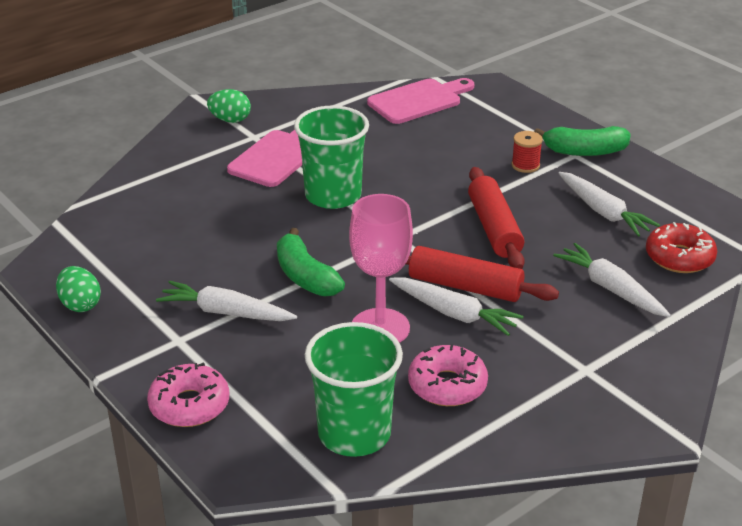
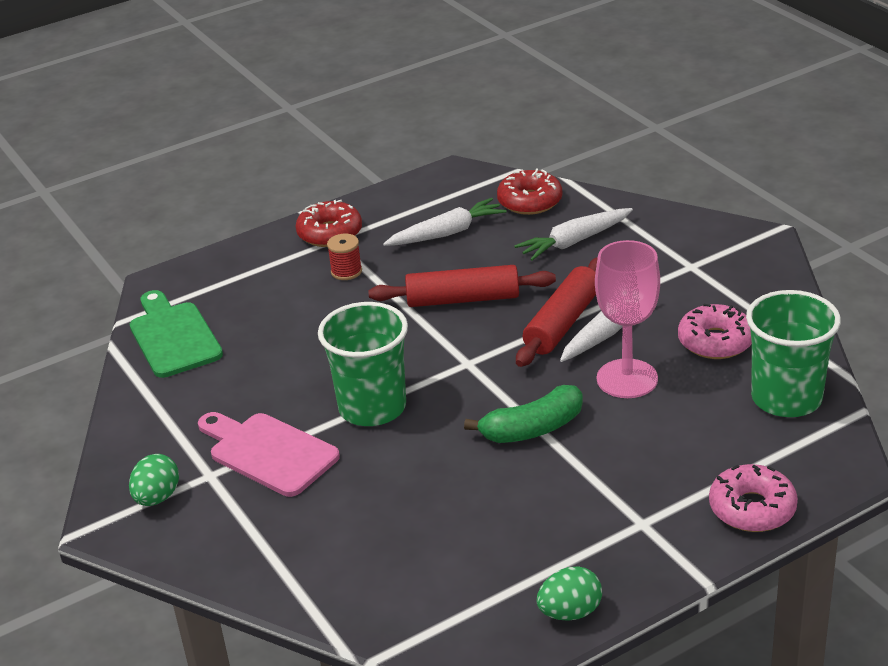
camera: 80 degrees left, 0 degrees up
(225, 312) = (594, 488): white carrot -> none
(419, 101) = (173, 337): pink cutting board -> green cutting board
(584, 151) = (330, 233): green banana -> red donut

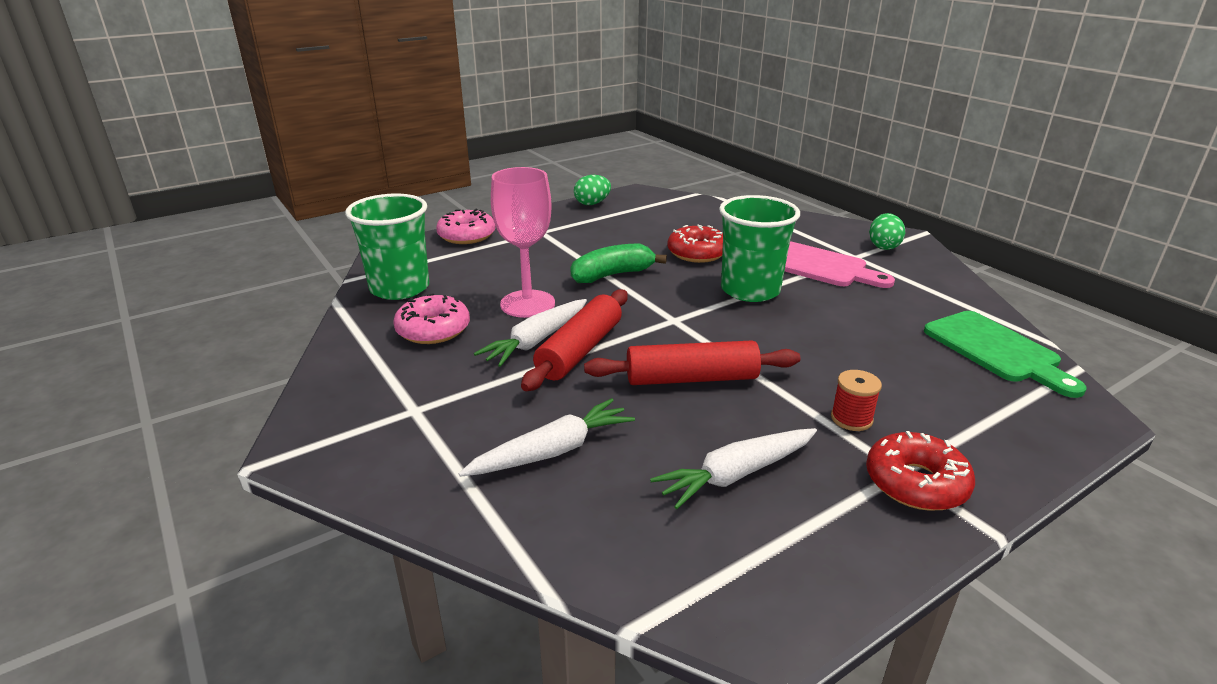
camera: 175 degrees right, 5 degrees down
(530, 201) = (614, 534): red donut -> red donut (697, 253)

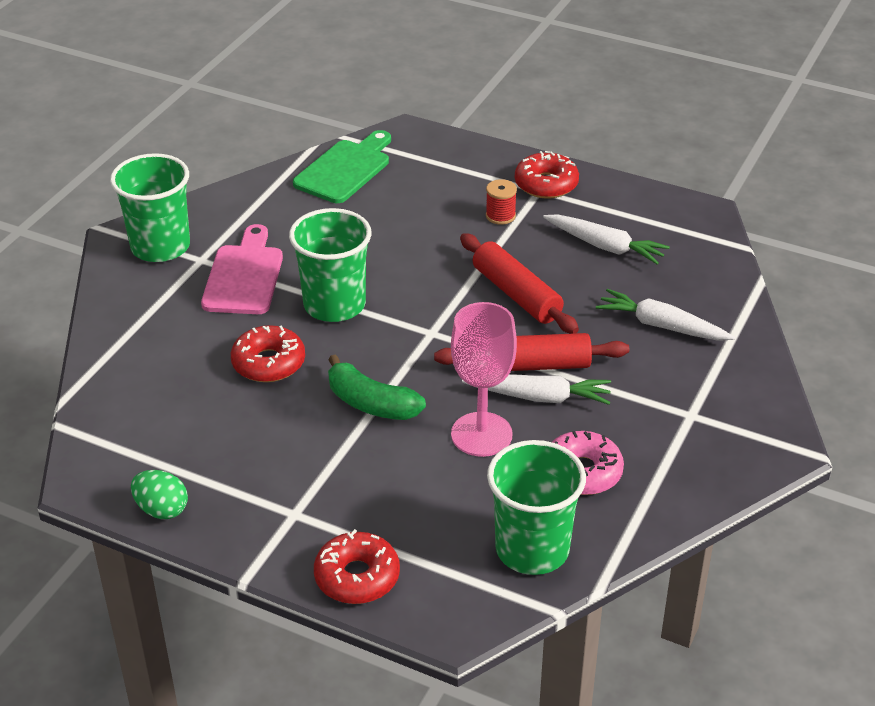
camera: 120 degrees left, 10 degrees up
(467, 236) = (357, 577): pink donut -> red donut
(883, 246) = (160, 247): green egg -> green cup

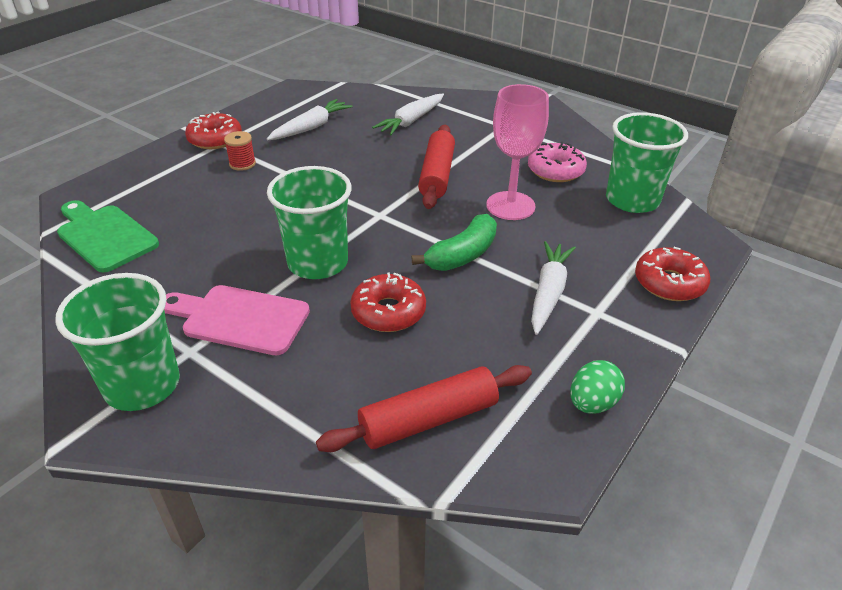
camera: 80 degrees left, 0 degrees up
(516, 294) = (349, 170): red rolling pin -> red rolling pin (428, 419)
(540, 397) = (473, 176): white carrot -> white carrot (548, 292)

